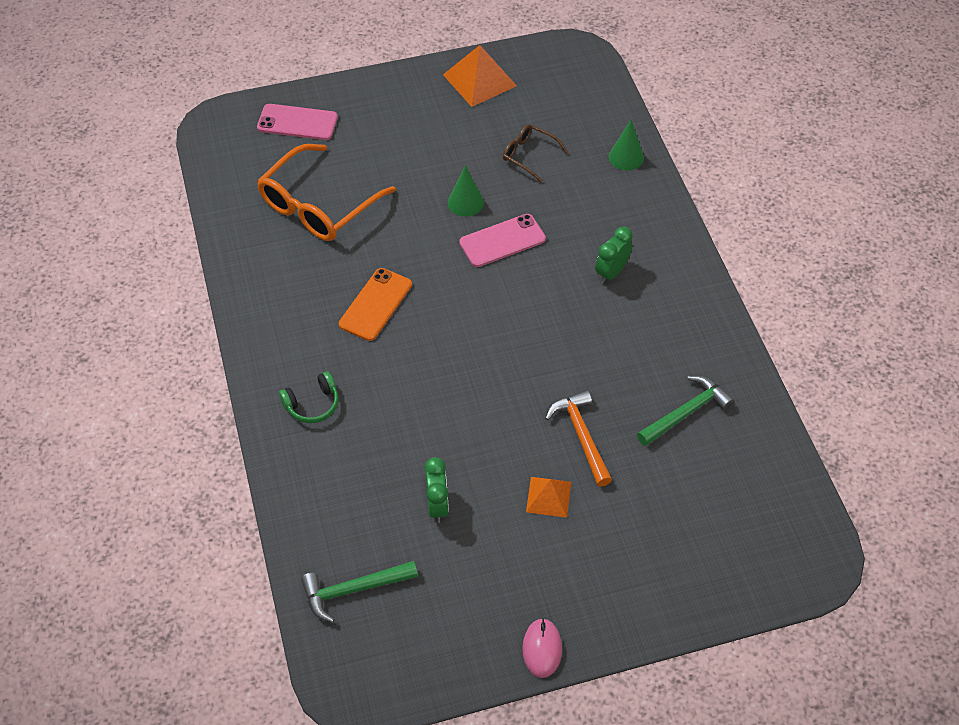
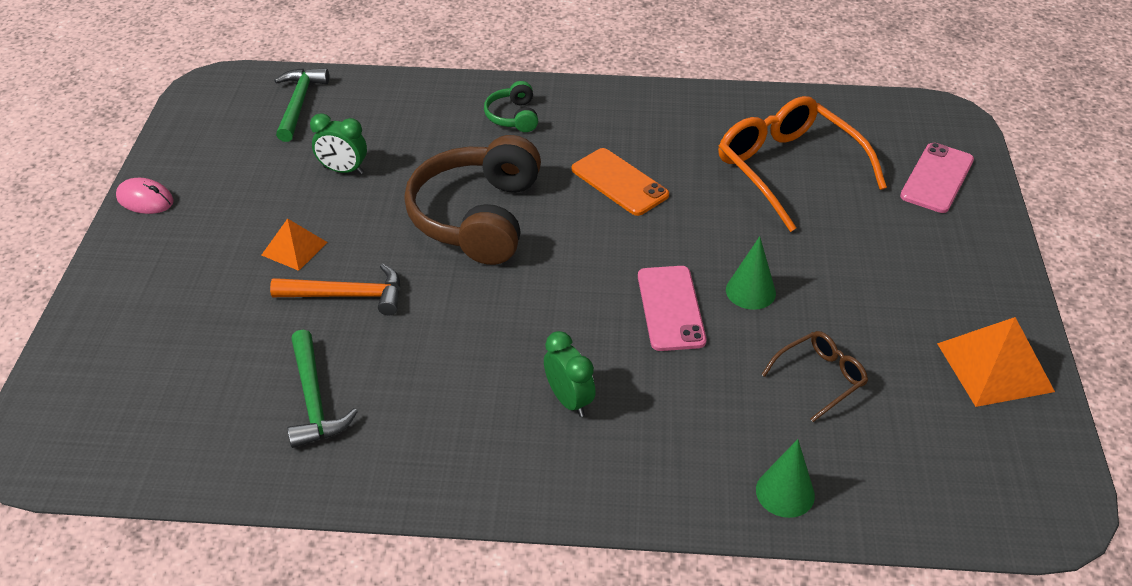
camera: 110 degrees right, 10 degrees down
(456, 384) = (477, 217): none -> brown headphones

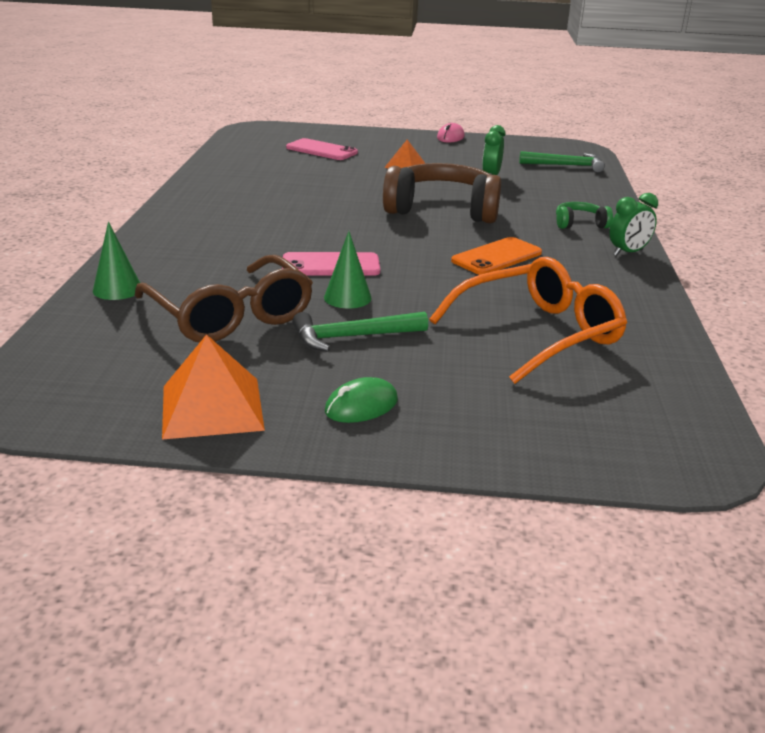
camera: 90 degrees right, 15 degrees down
(314, 399) = (269, 171): green hammer -> green hammer (352, 337)
(347, 295) = (359, 177): orange hammer -> none
(569, 400) = (242, 229): green clock -> green clock (628, 253)
(820, 378) = (231, 316): brown glasses -> brown glasses, size x1.96
(936, 178) = (547, 426): pink phone -> pink phone (321, 150)
(952, 275) = (361, 406): none -> green mouse

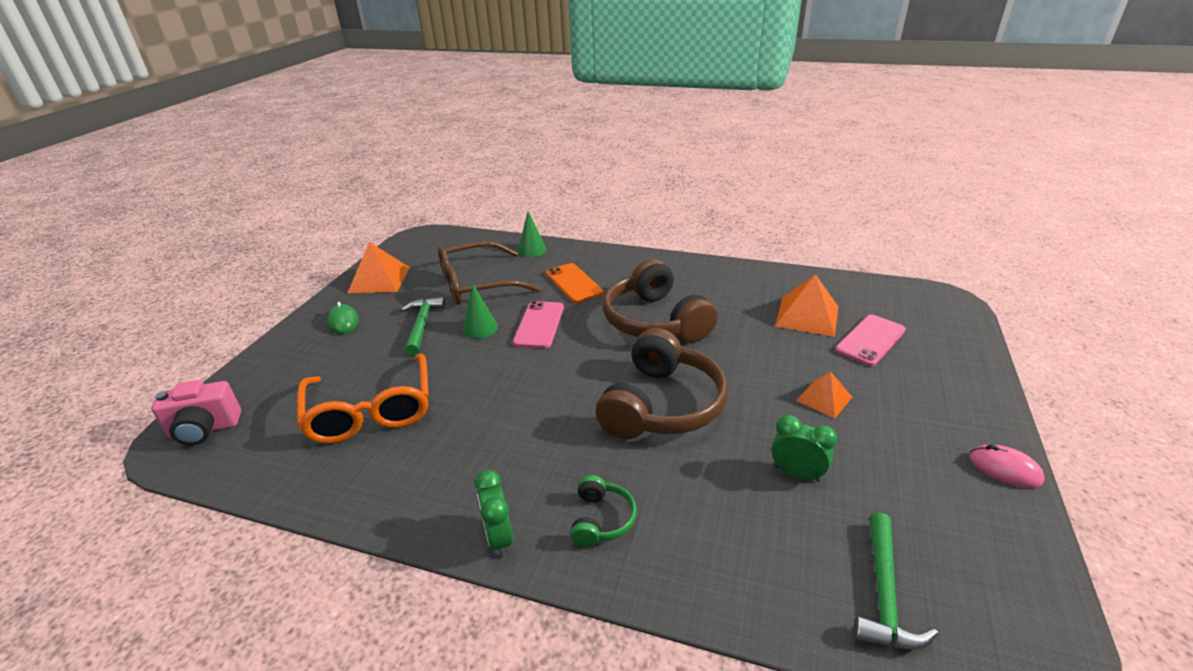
camera: 105 degrees right, 5 degrees up
(288, 164) = (807, 316): none -> orange pyramid
(309, 214) = (655, 321): none -> brown headphones
(497, 257) = (524, 420): orange phone -> orange phone (573, 283)
(655, 443) = (205, 429): none -> pink camera

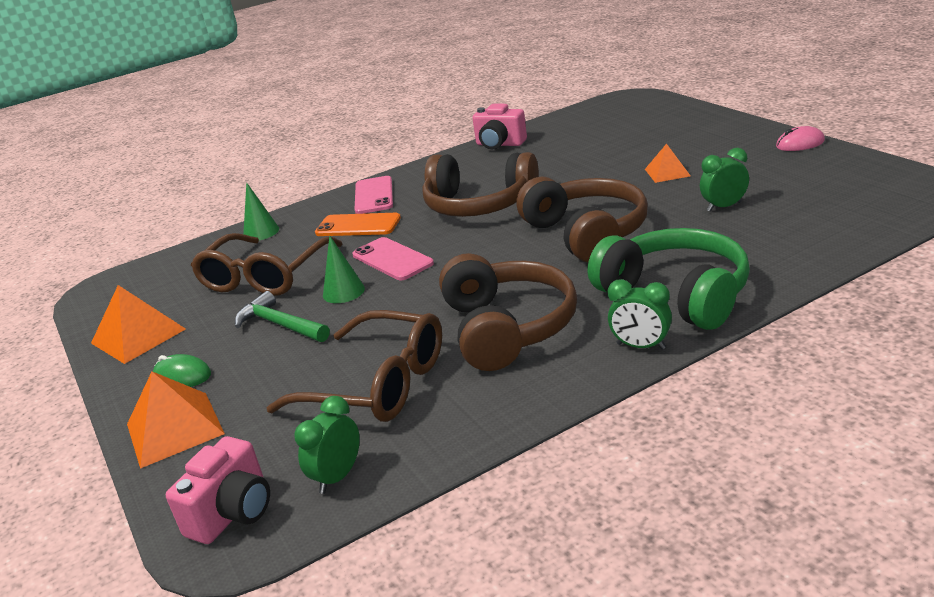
camera: 45 degrees left, 5 degrees down
(254, 454) = (338, 477): none -> green clock
(371, 411) = (378, 384): orange glasses -> brown glasses
(480, 437) = (507, 328): none -> brown headphones
(601, 519) = (676, 294): green headphones -> green headphones, size x2.19
(764, 277) = (499, 144): none -> pink camera
(807, 316) = (572, 146): orange pyramid -> orange pyramid (175, 428)
(870, 340) = (633, 136): pink phone -> pink phone (374, 195)
(884, 593) = (850, 215): green hammer -> none

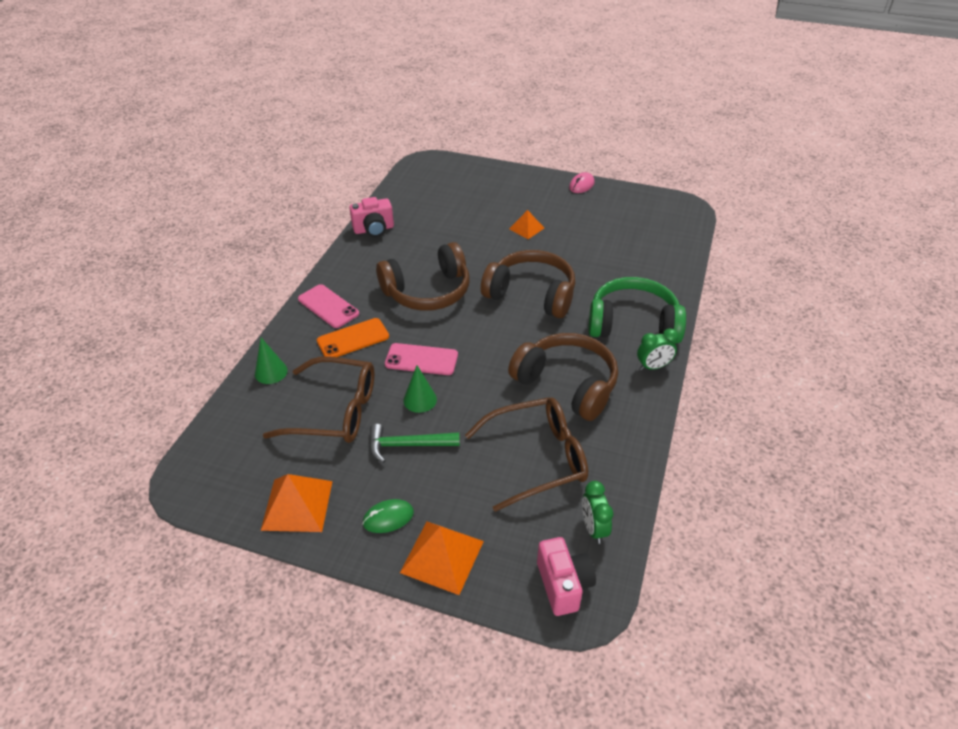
camera: 45 degrees left, 15 degrees up
(264, 277) = (335, 411): brown glasses -> brown glasses turned 60 degrees counterclockwise
(724, 207) = (590, 248): green clock -> none

